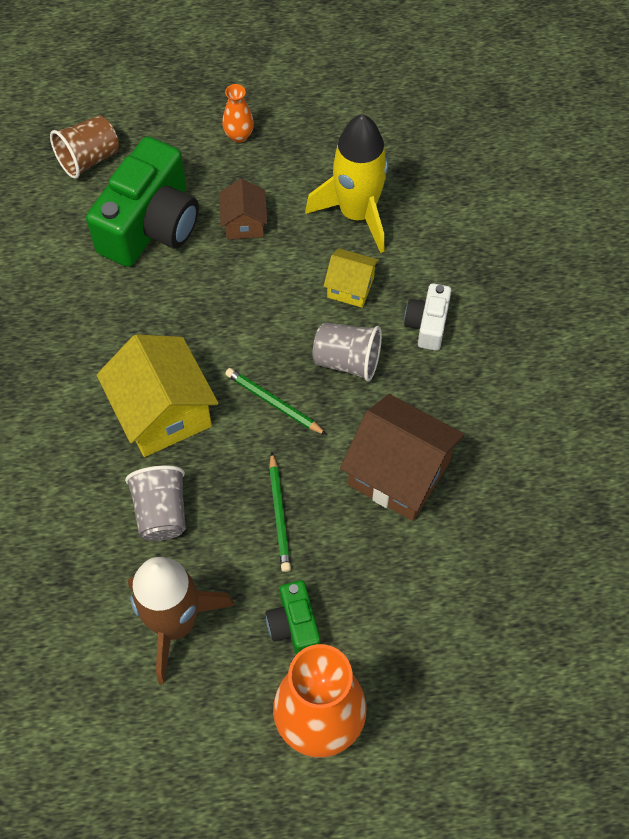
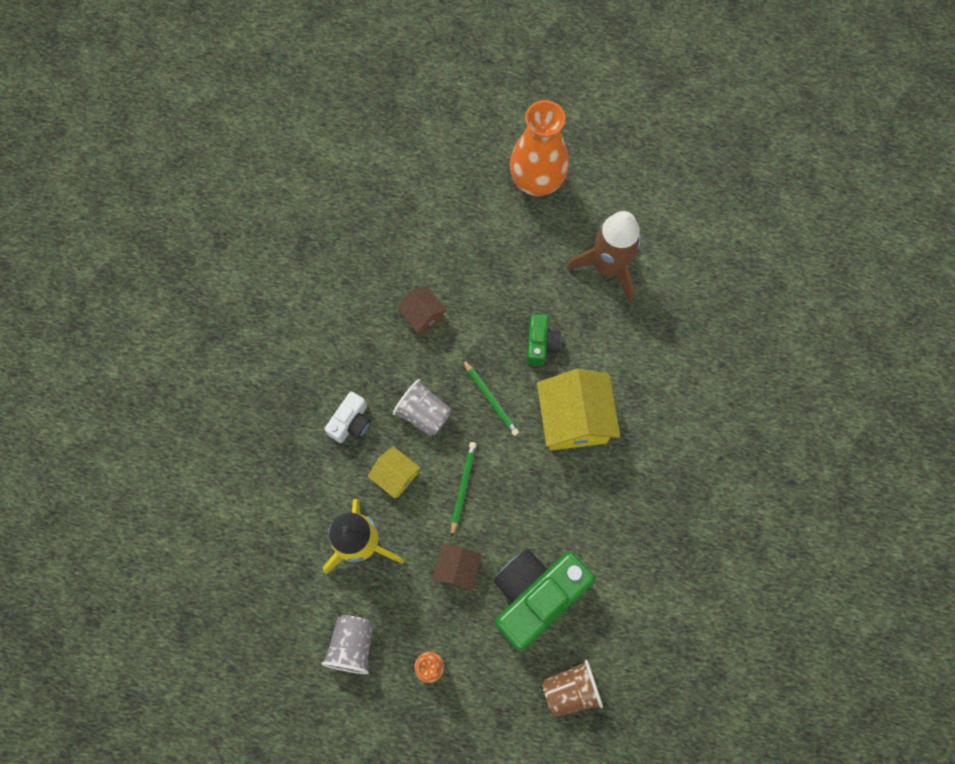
camera: 160 degrees left, 10 degrees up
(161, 512) = (596, 344): grey cup -> grey cup (352, 645)
(279, 515) = (516, 315): green pencil -> green pencil (463, 487)
(294, 625) = (532, 241): green camera -> green camera (540, 344)
(399, 473) = (423, 316): brown house -> brown house, size x0.54

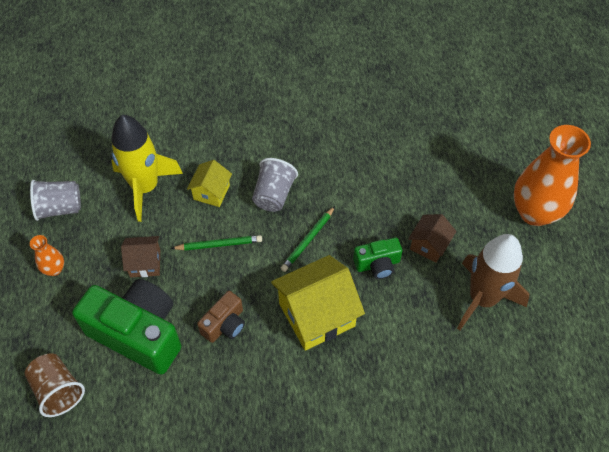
camera: 70 degrees right, 15 degrees down
(351, 422) = (245, 147): white camera -> none
(423, 316) = (361, 167): brown house -> brown house (429, 245)
(554, 508) = (225, 324): none -> brown camera

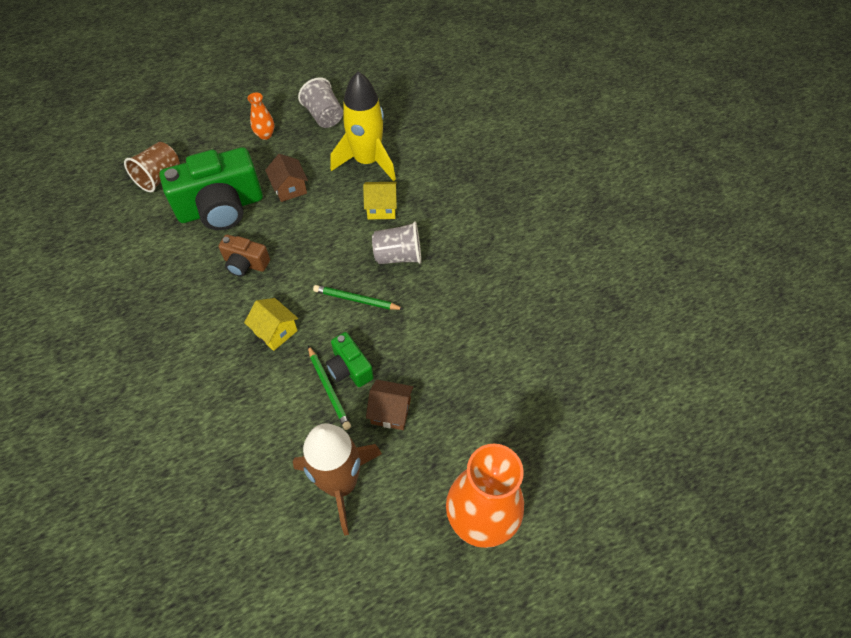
camera: 70 degrees right, 0 degrees up
(138, 333) = (221, 208): green camera -> green camera turned 60 degrees clockwise
(219, 245) = (326, 233): green pencil -> green pencil (328, 389)
(317, 315) = (275, 331): yellow house -> yellow house, size x0.54

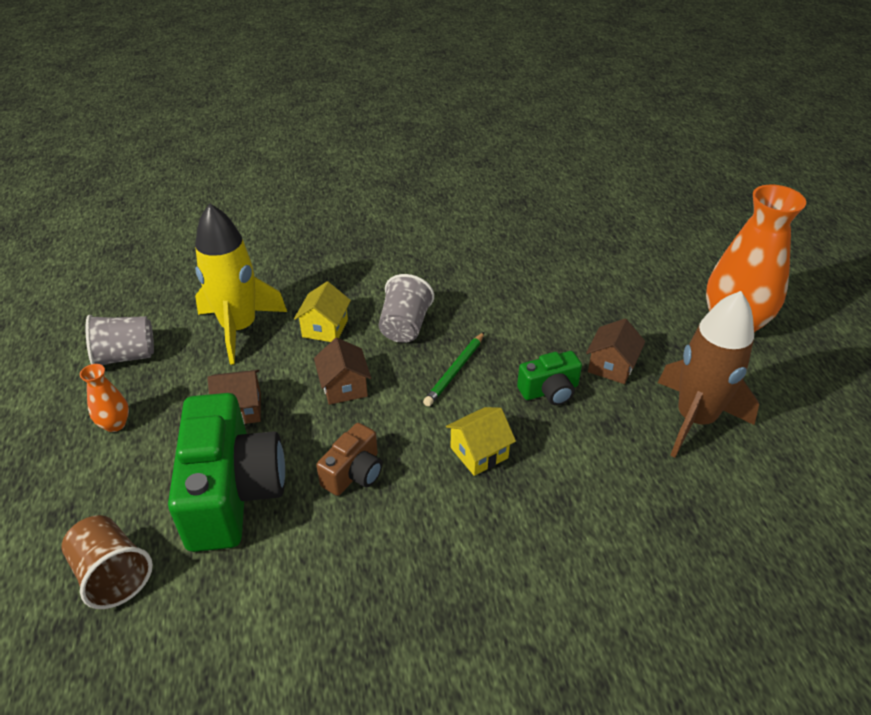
camera: 75 degrees left, 15 degrees down
(323, 237) = (344, 387): none -> brown house
(328, 389) = (574, 413): green pencil -> none

